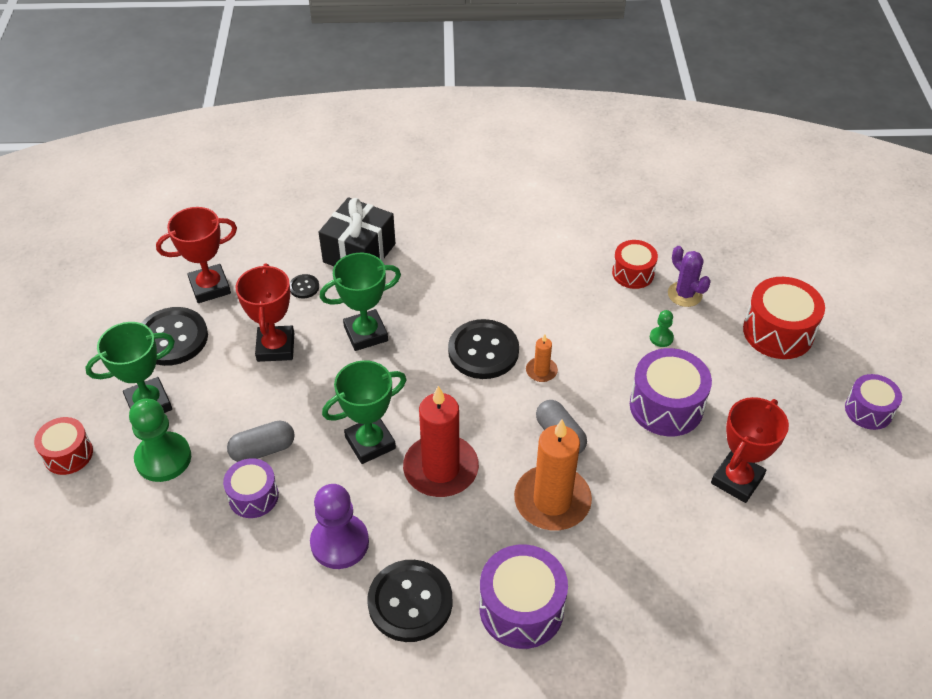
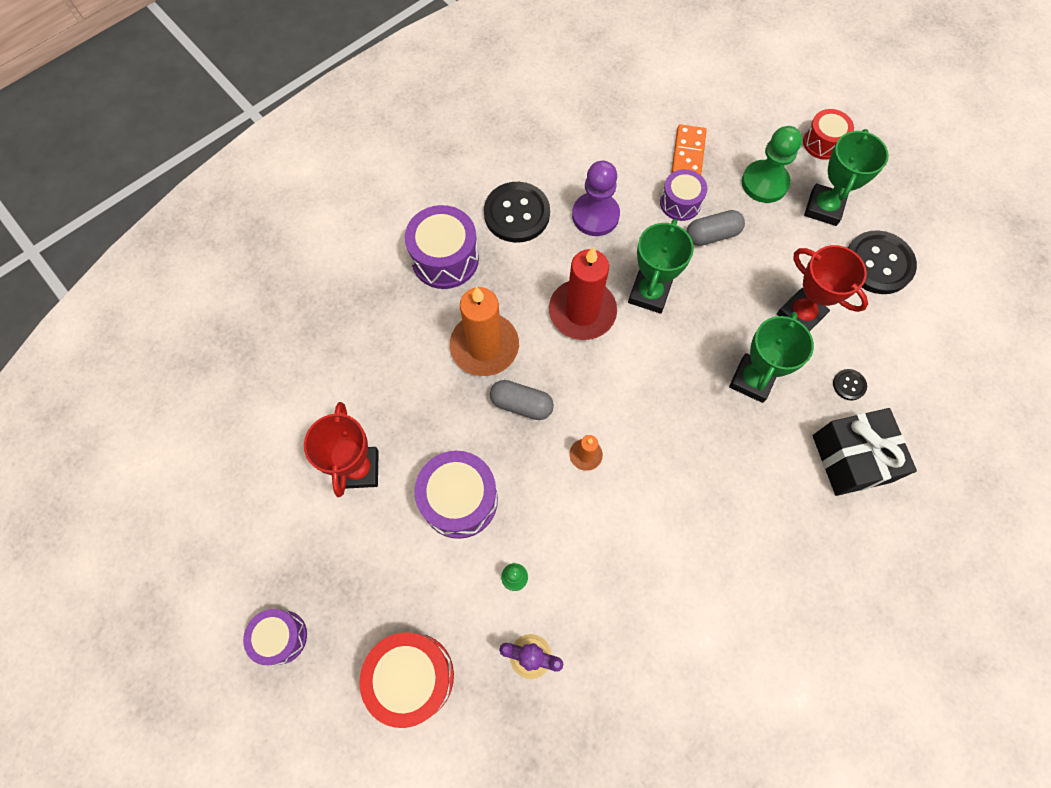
camera: 140 degrees right, 20 degrees up
(188, 536) = (688, 153): none -> orange domino
(210, 287) = (914, 326): red trophy -> none
(263, 450) = (712, 235): grey capsule -> grey capsule turned 45 degrees clockwise
(483, 351) = (648, 438): black button -> none
(633, 273) = (598, 644): red drum -> none

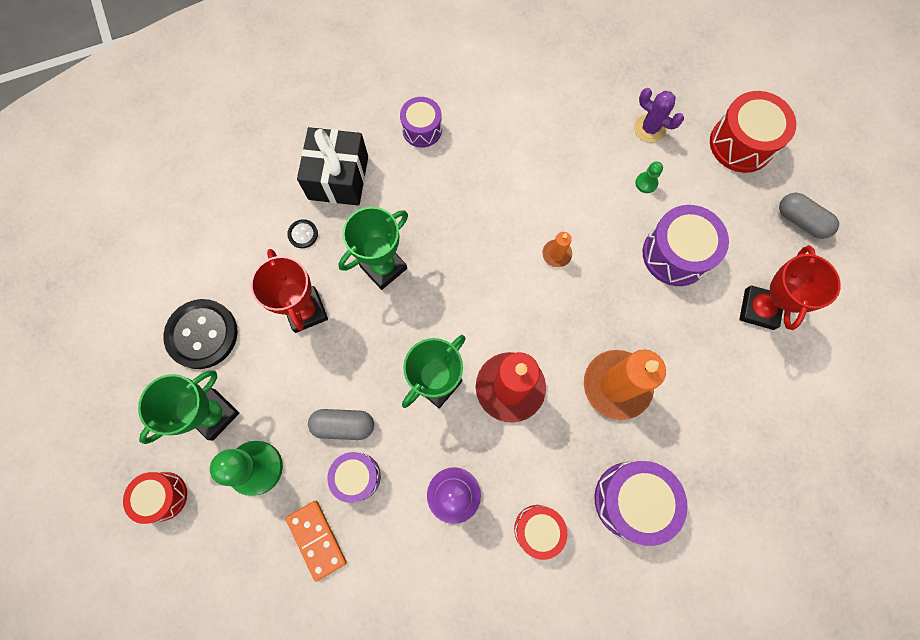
camera: 160 degrees left, 5 degrees up
(281, 637) = (840, 201): purple drum -> purple drum (422, 129)
(517, 214) = (538, 529): black button -> red drum
(521, 404) = (598, 317): grey capsule -> grey capsule (801, 221)
(688, 153) = (316, 539): orange domino -> orange domino turned 60 degrees counterclockwise

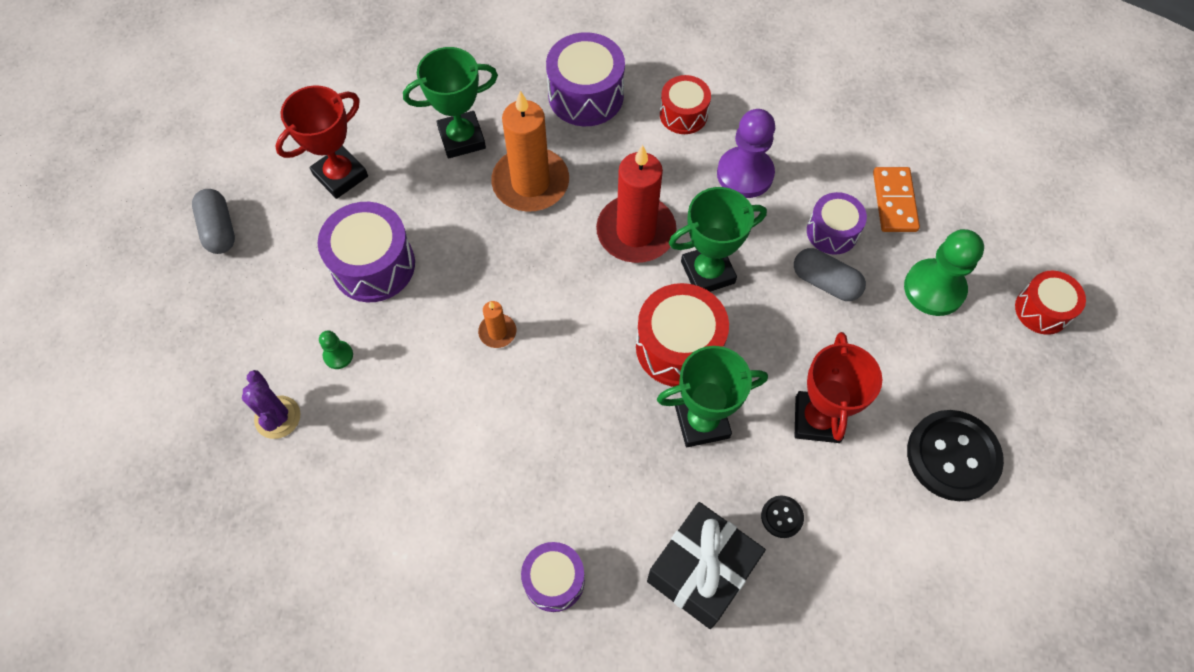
camera: 150 degrees left, 10 degrees down
(214, 414) = (964, 361): green trophy -> green trophy (462, 138)
(741, 144) = (195, 340): red drum -> red drum (678, 347)

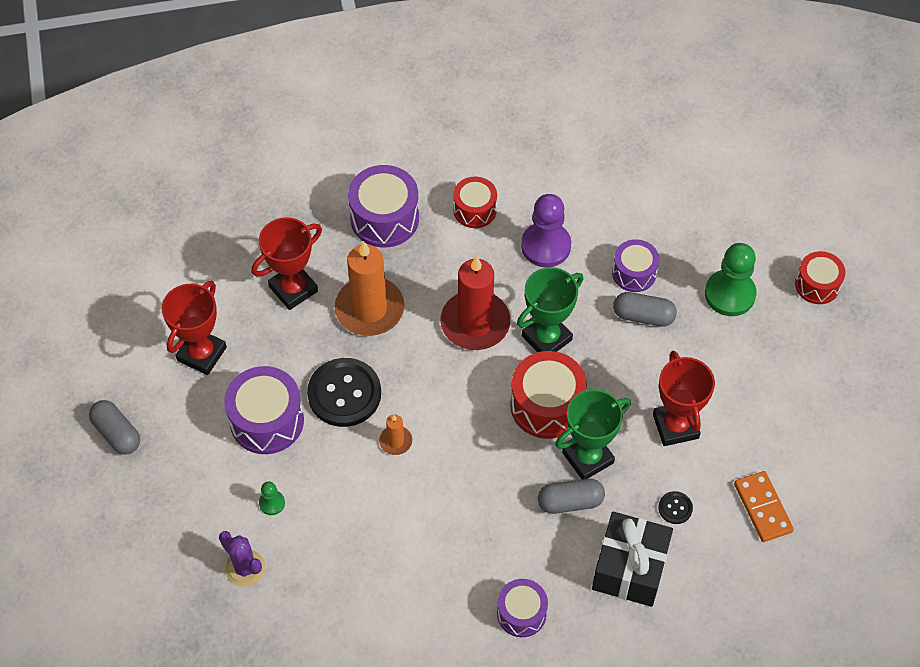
camera: 20 degrees left, 5 degrees down
(462, 138) = (293, 289): green trophy -> red trophy
(662, 467) = (570, 502): none -> grey capsule
(894, 201) = (675, 232): orange domino -> orange domino (763, 508)
(952, 456) = (786, 420): black button -> black button (344, 394)

